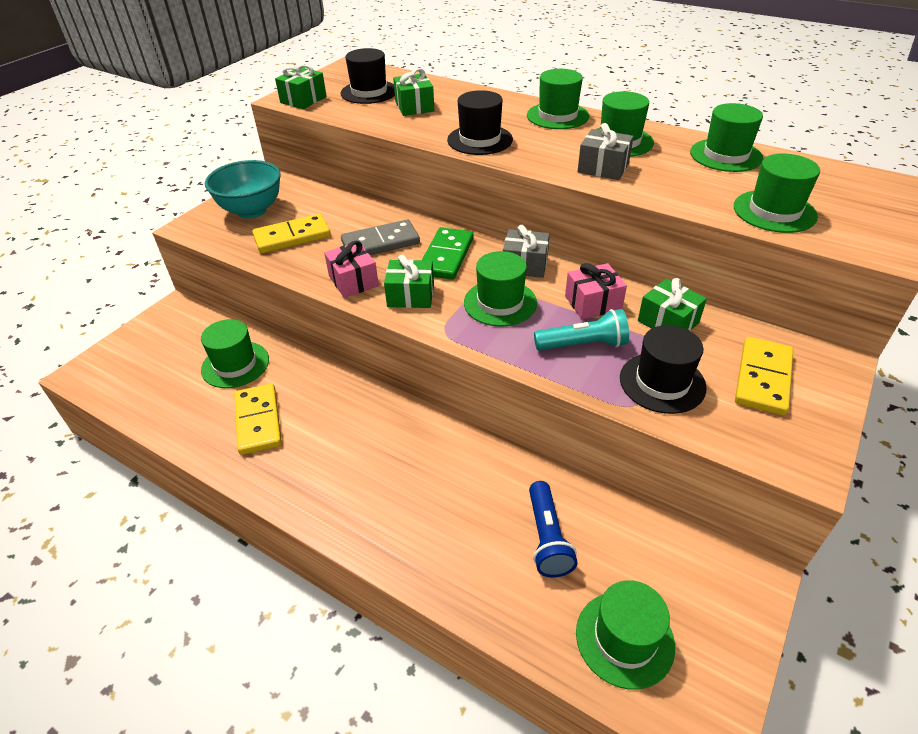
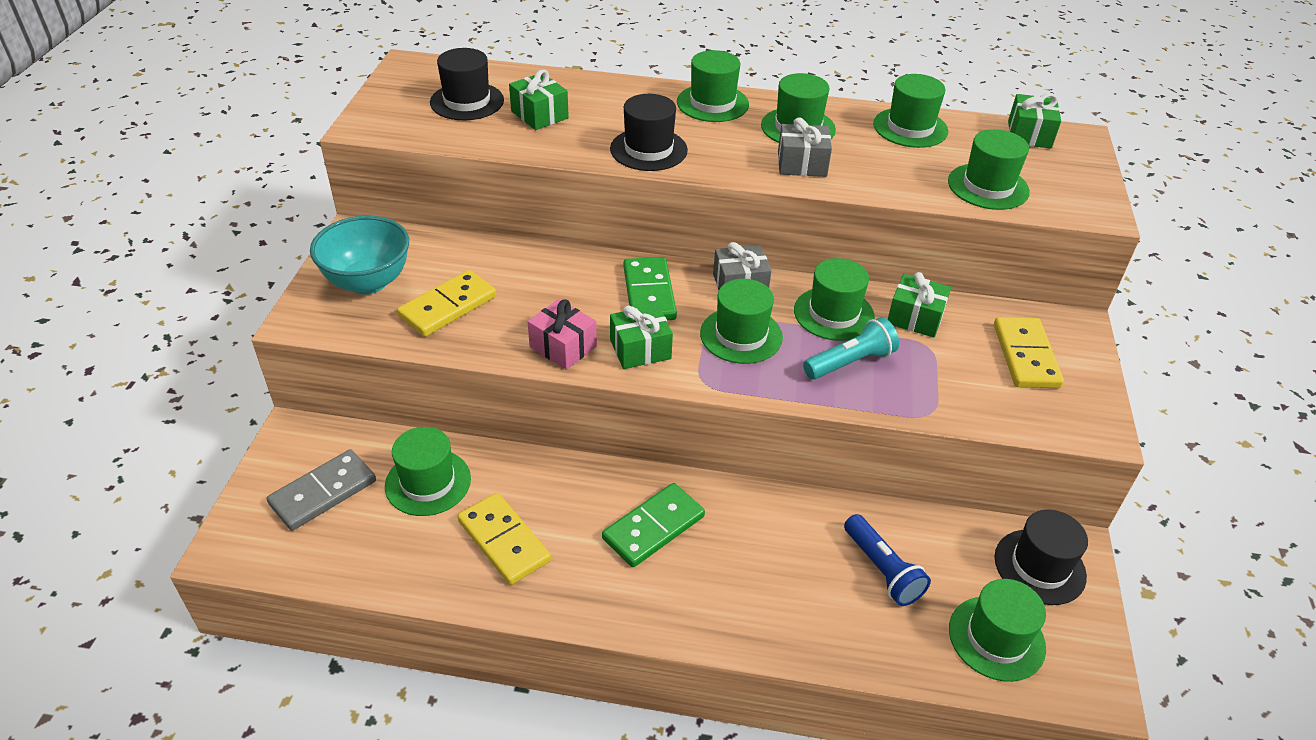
camera: 25 degrees left, 0 degrees up
(303, 100) = (389, 125): green gift -> green gift (1029, 134)
(374, 443) = (653, 528): none -> green domino
(380, 242) = (562, 292): grey domino -> grey domino (323, 492)
(593, 303) = (833, 314): pink gift -> green hat
(662, 382) = (943, 383): black hat -> black hat (1039, 567)

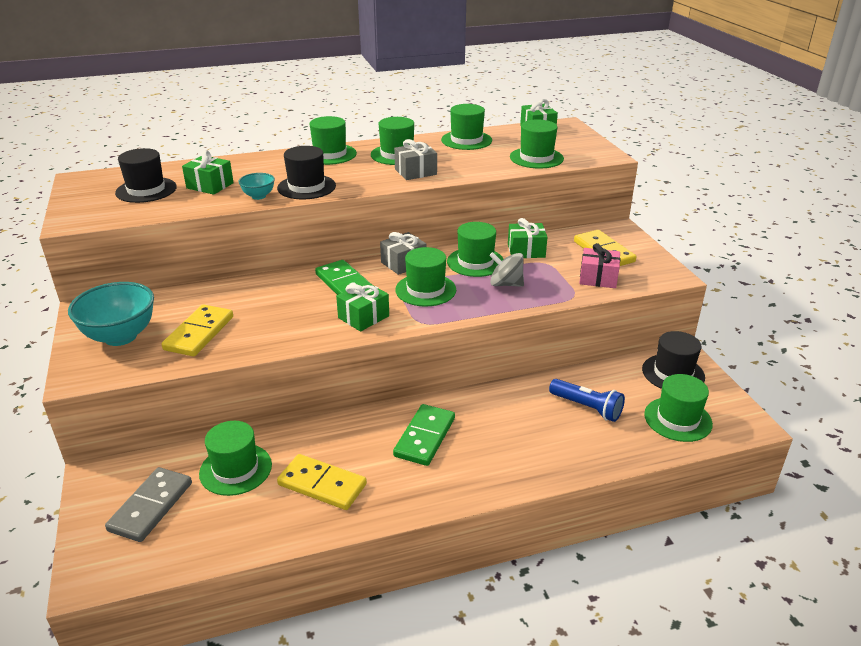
camera: 25 degrees left, 10 degrees down
(563, 346) = (306, 331): pink gift -> pink gift (598, 278)
(583, 148) = (258, 196): none -> turquoise bowl
(850, 362) = (505, 284): turquoise flashlight -> grey spinning top

